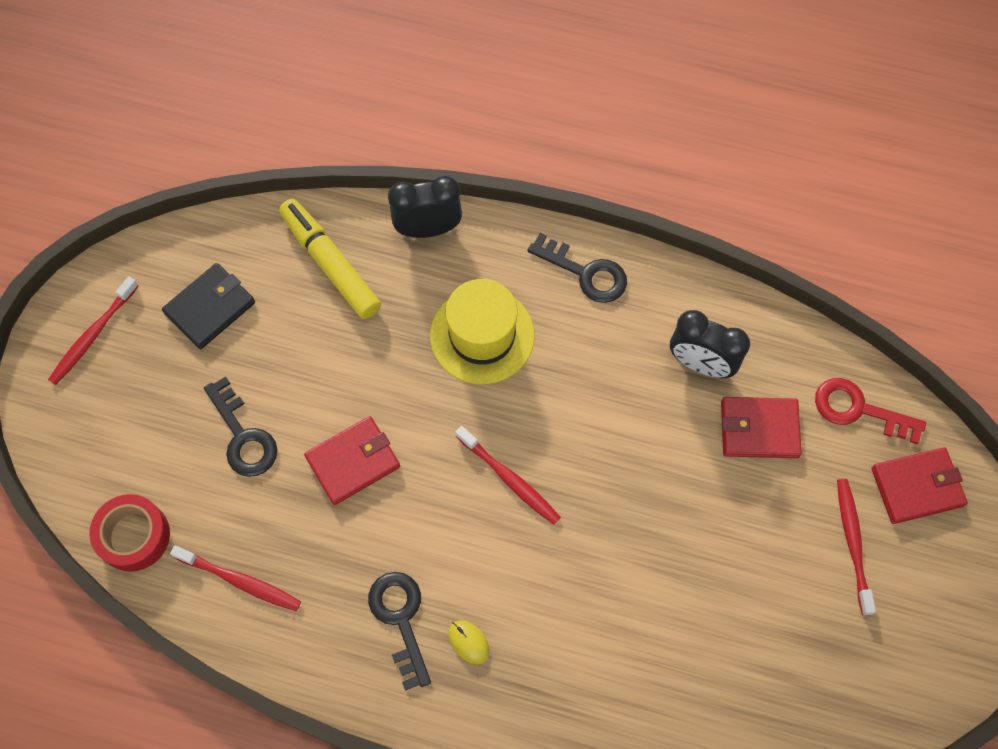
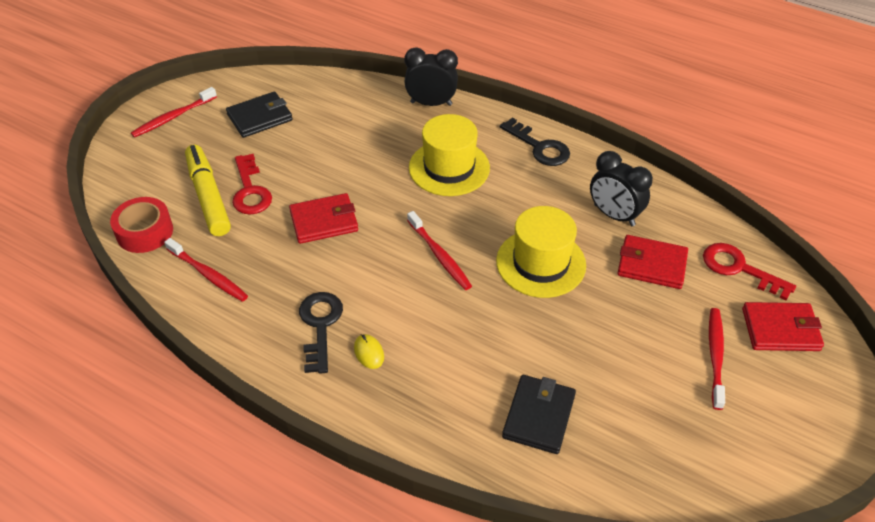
camera: 15 degrees right, 20 degrees down
(243, 436) = (250, 190): black key -> red key
(330, 264) = (354, 109): yellow marker -> yellow marker (208, 196)
(631, 460) = (541, 263): none -> yellow hat
(680, 676) = (539, 416): none -> black wallet

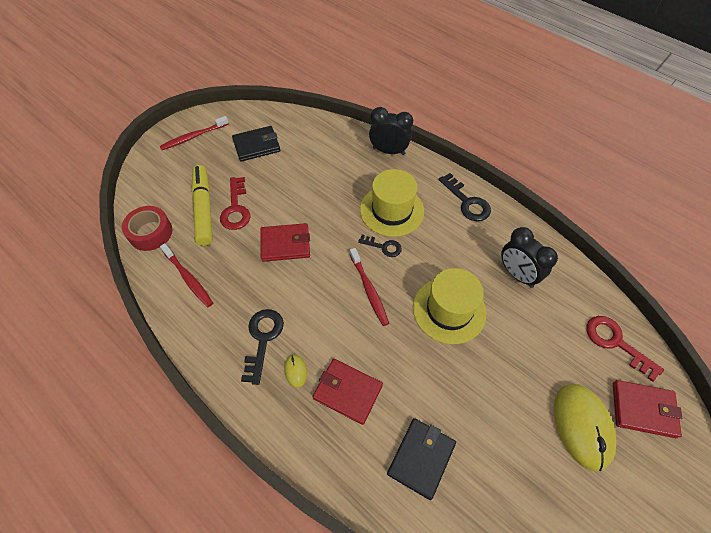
camera: 10 degrees right, 10 degrees up
(447, 208) = (383, 247): none -> black key
(651, 264) = (541, 326): red wallet -> red wallet (347, 392)
(715, 356) = (582, 426): red toothbrush -> yellow mouse

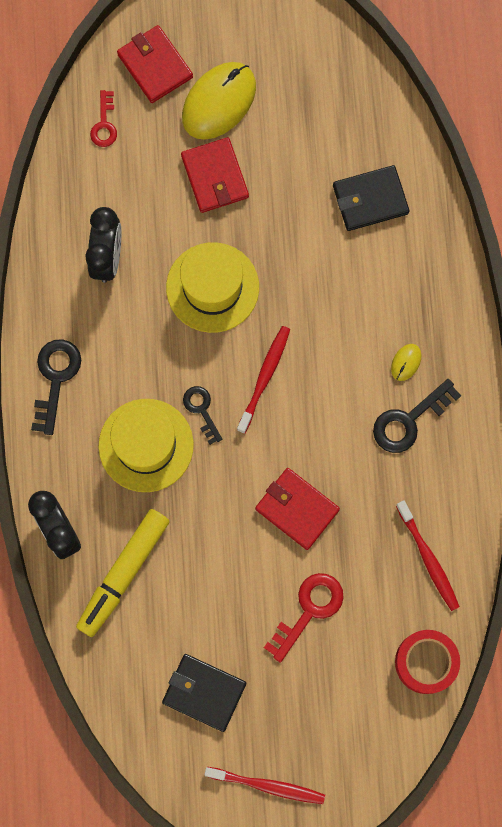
camera: 135 degrees left, 20 degrees up
(188, 278) = (428, 559): red toothbrush -> red toothbrush turned 150 degrees clockwise
(204, 209) = (344, 643): yellow marker -> yellow marker (123, 573)
(347, 392) = (378, 302): red wallet -> red wallet (215, 177)
(616, 343) = (104, 124): red key -> red key, size x0.63

